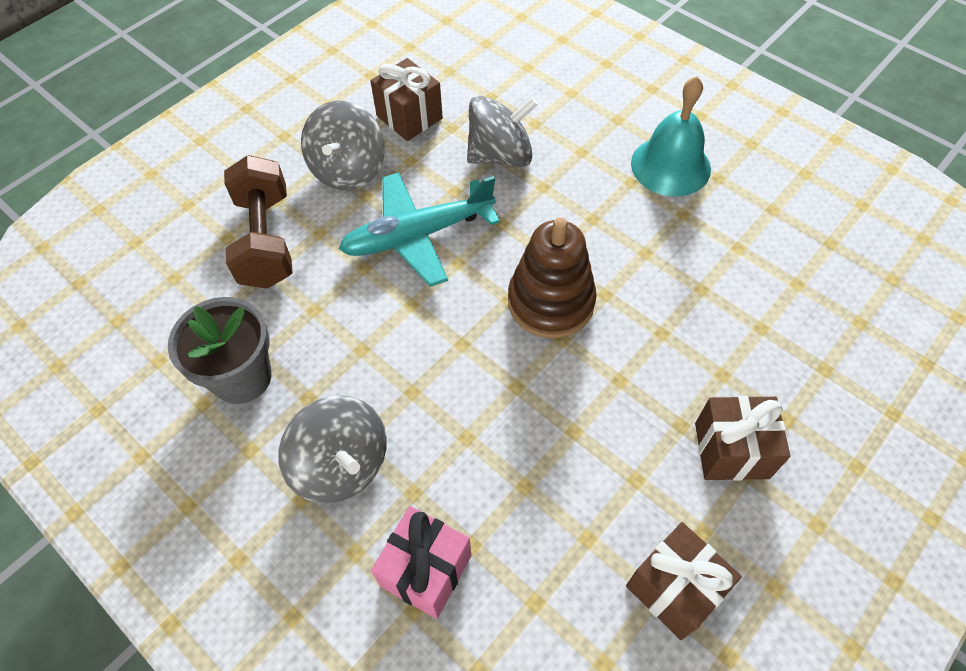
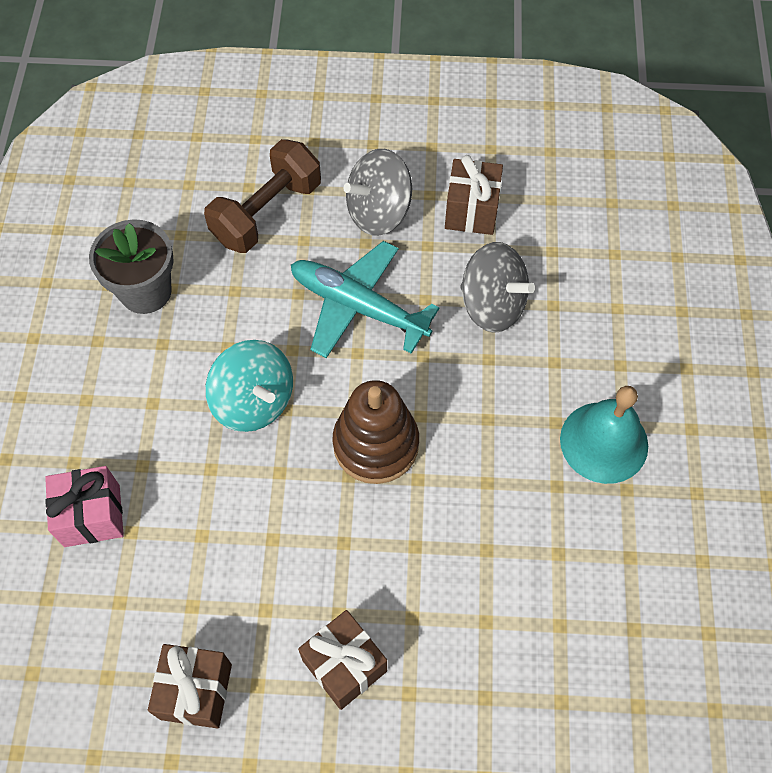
camera: 50 degrees right, 5 degrees up
(341, 465) = (128, 405): grey spinning top -> none
(432, 362) = (254, 401): none -> turquoise spinning top

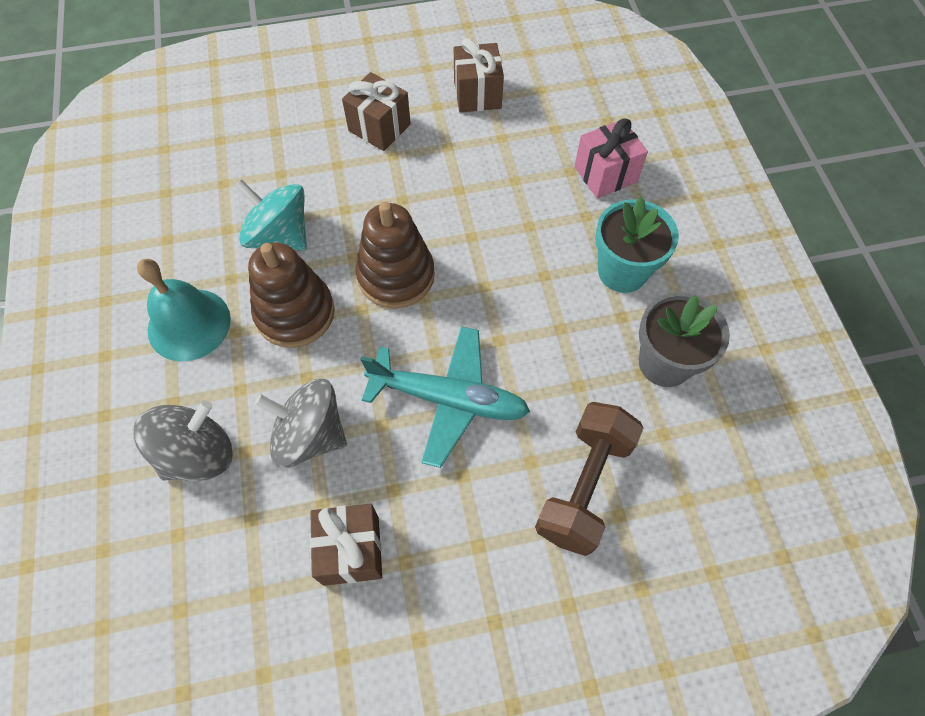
camera: 165 degrees right, 0 degrees up
(136, 390) = (622, 271): none -> turquoise flower pot
(254, 401) = (515, 286): turquoise spinning top -> turquoise spinning top (280, 236)
(378, 212) = (459, 520): grey spinning top -> grey spinning top (197, 454)
(491, 427) = (295, 313): none -> brown stacking toy

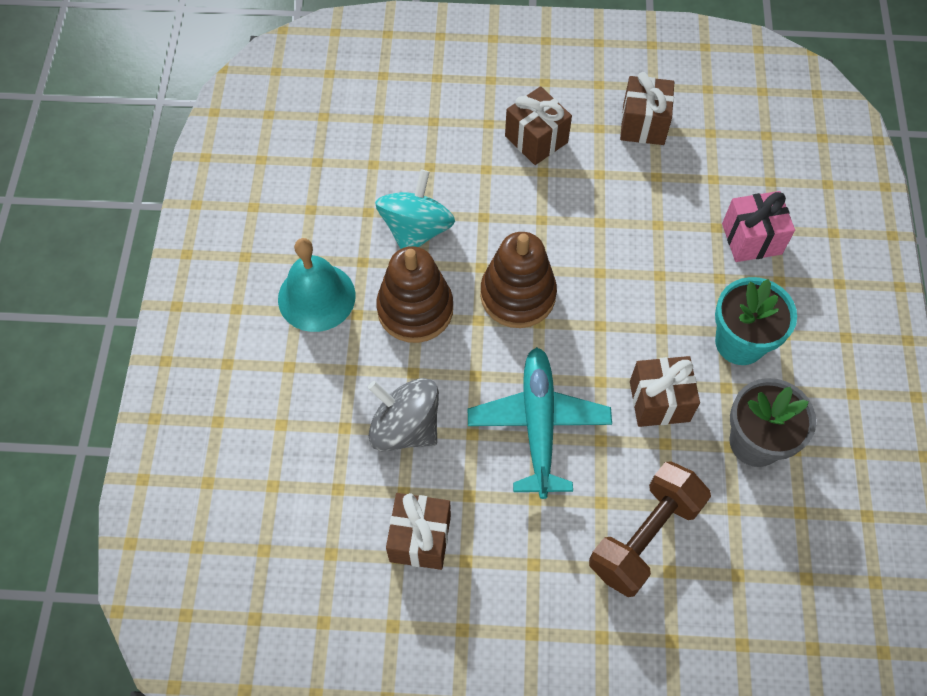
camera: 15 degrees right, 0 degrees up
(197, 454) = (303, 419): grey spinning top -> none
(280, 236) = (416, 230): turquoise spinning top -> turquoise spinning top turned 60 degrees clockwise
(448, 399) = (538, 425): turquoise plane -> turquoise plane turned 120 degrees counterclockwise
(561, 345) = (659, 401): none -> brown gift

